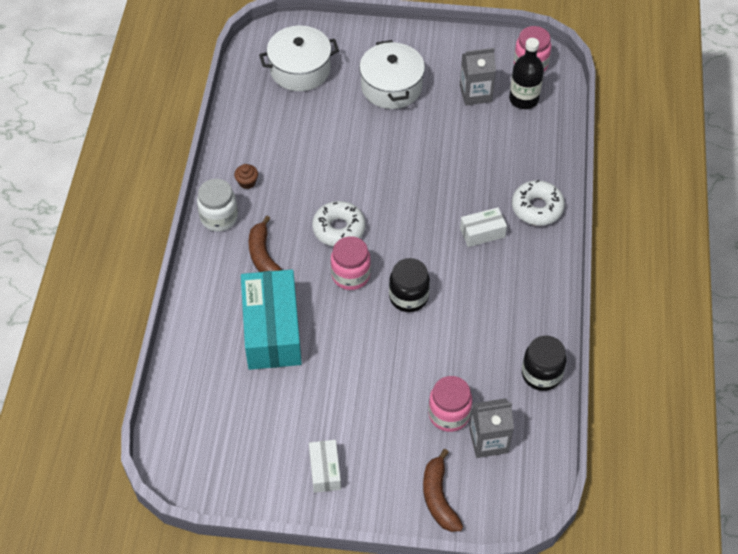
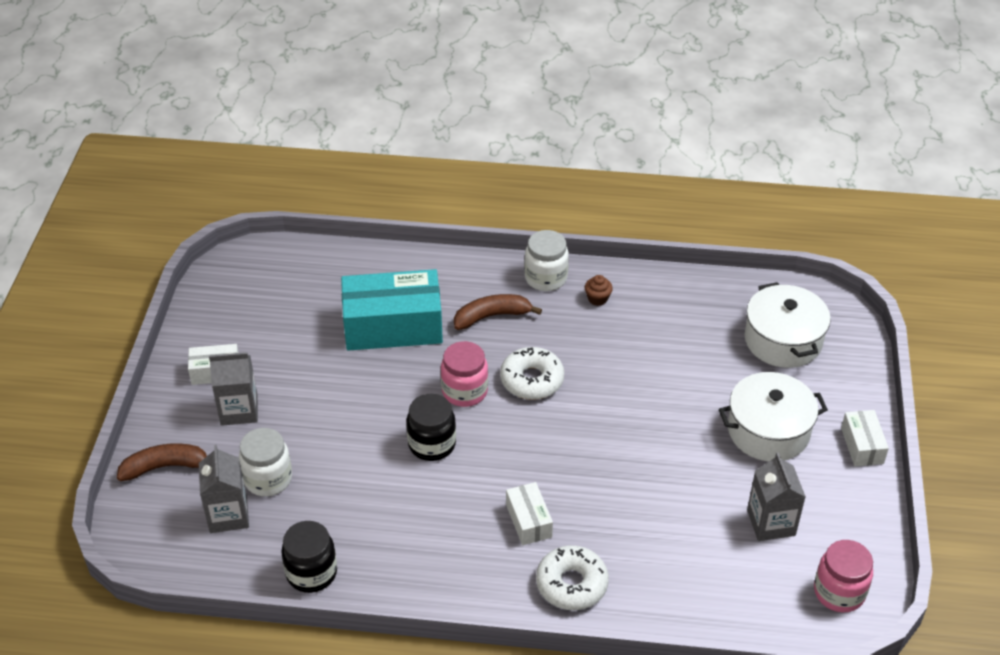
camera: 90 degrees right, 10 degrees down
(372, 445) = (239, 410): none -> grey carton
(404, 38) = (862, 445): none -> white box
(449, 414) = (268, 479): pink jar -> white jar
(524, 99) = (769, 580): black bottle -> none

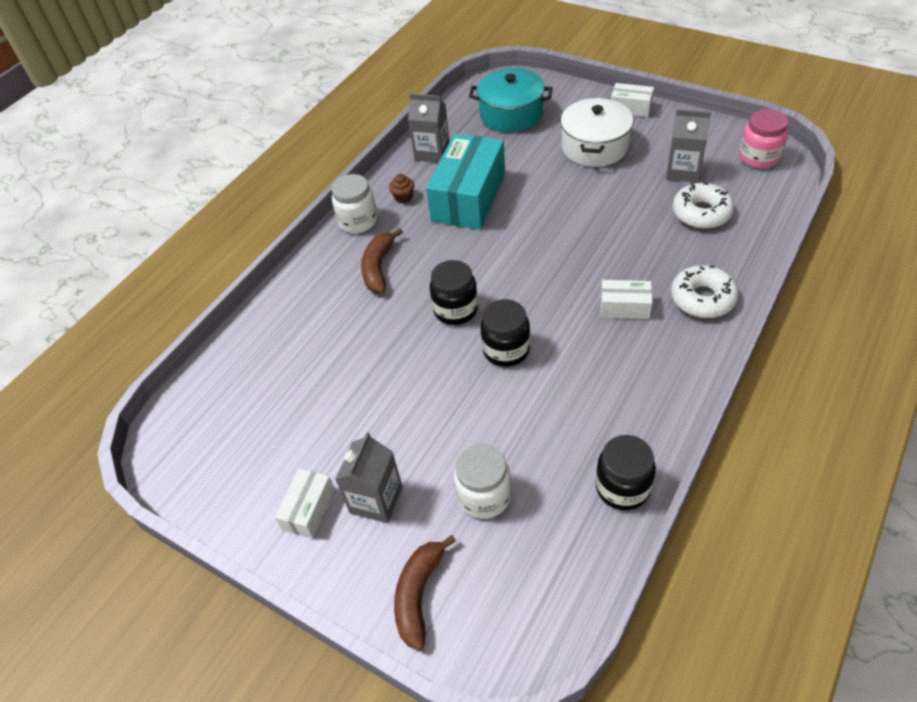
camera: 60 degrees left, 5 degrees up
(228, 515) = (516, 546): grey carton -> grey carton (432, 152)
(393, 326) = (343, 340): turquoise box -> turquoise box (468, 197)
(464, 391) = (455, 310): pink jar -> black jar
(532, 380) = (469, 262): white donut -> white donut (701, 213)
(783, 340) = (511, 114): white pot -> turquoise pot

